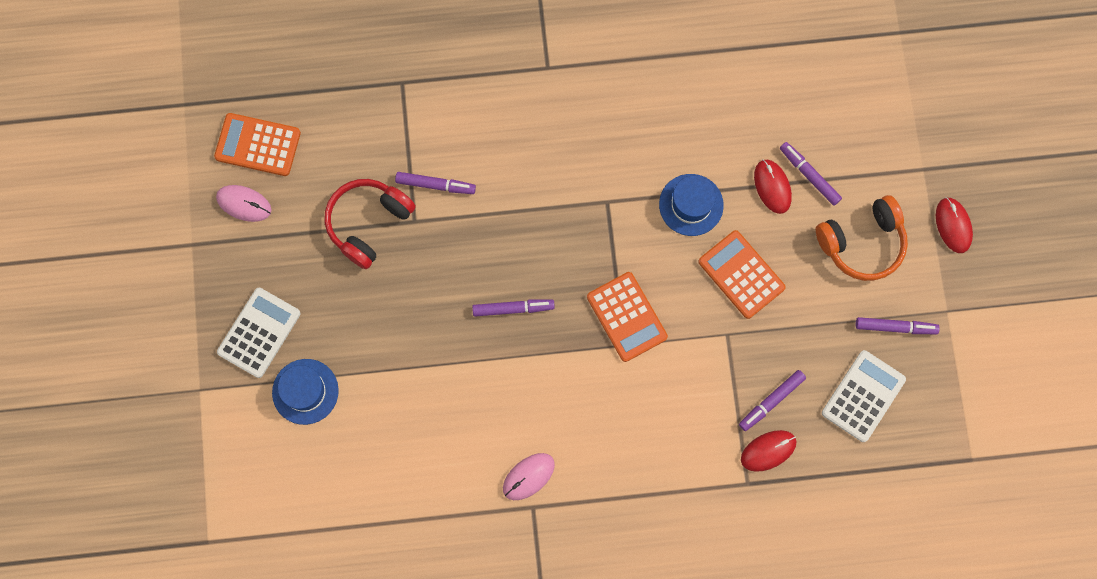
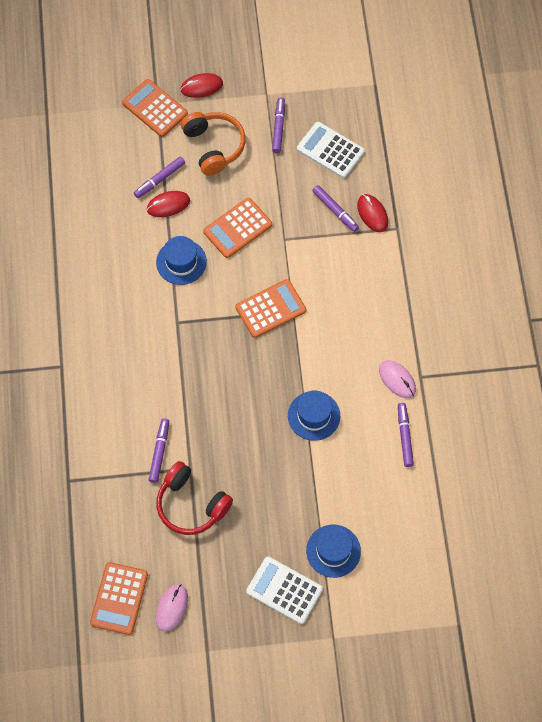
camera: 90 degrees left, 10 degrees down
(480, 370) = (314, 416): none -> blue hat
(513, 308) = (264, 391): purple marker -> purple marker (404, 436)
(916, 166) = (155, 108): none -> orange calculator

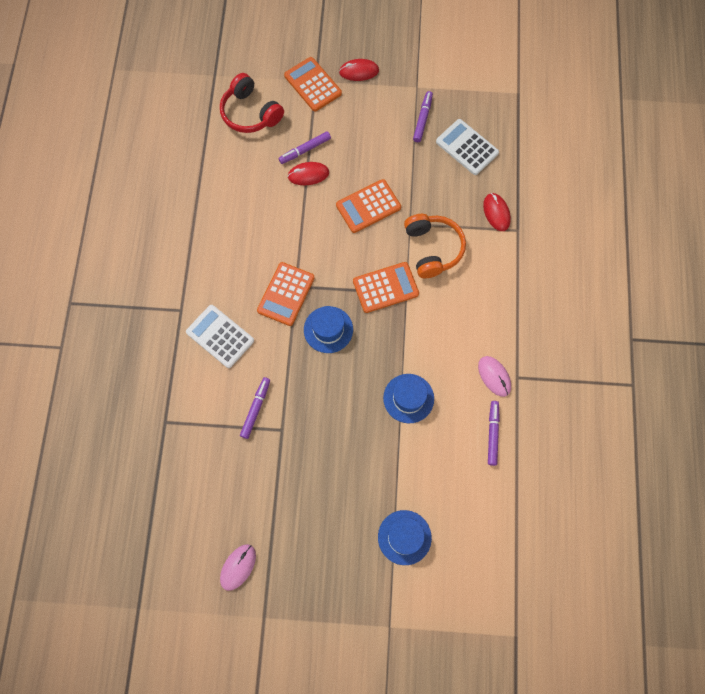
camera: 10 degrees right, 5 degrees up
(119, 598) = (189, 548): orange calculator -> orange calculator (286, 294)
(181, 262) = (310, 229): blue hat -> blue hat (328, 329)
(191, 504) = (276, 466): red headphones -> red headphones (250, 113)
(214, 146) = (360, 127): orange headphones -> orange headphones (432, 249)
(284, 590) = (350, 569): white calculator -> white calculator (220, 336)
(335, 210) = (462, 204): purple marker -> none

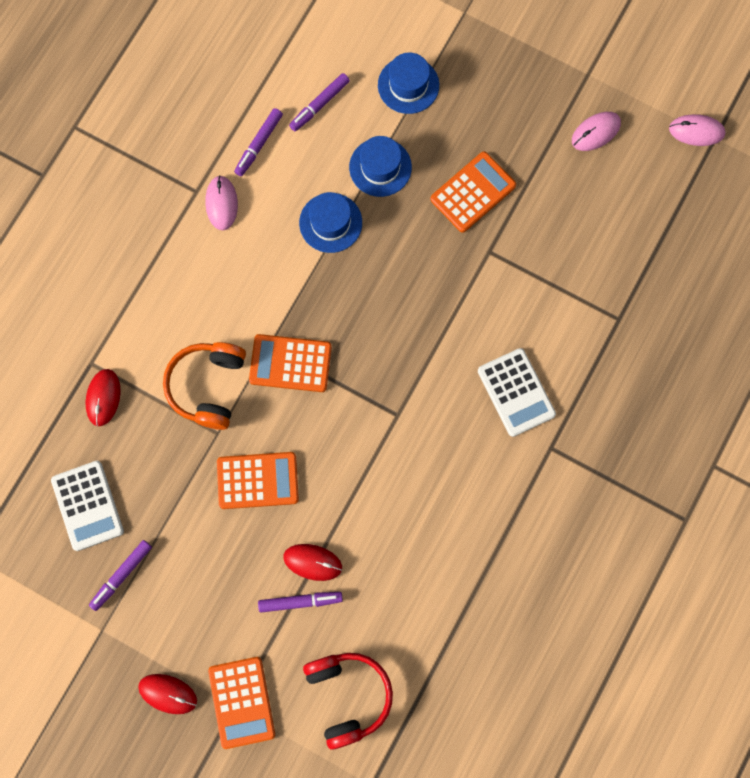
camera: 155 degrees left, 5 degrees up
(155, 607) = (696, 131): none -> pink mouse
(256, 409) = (509, 288): purple marker -> purple marker (319, 105)
(286, 294) = (414, 410): orange calculator -> orange calculator (473, 192)
(328, 329) = (384, 343): blue hat -> blue hat (380, 167)

